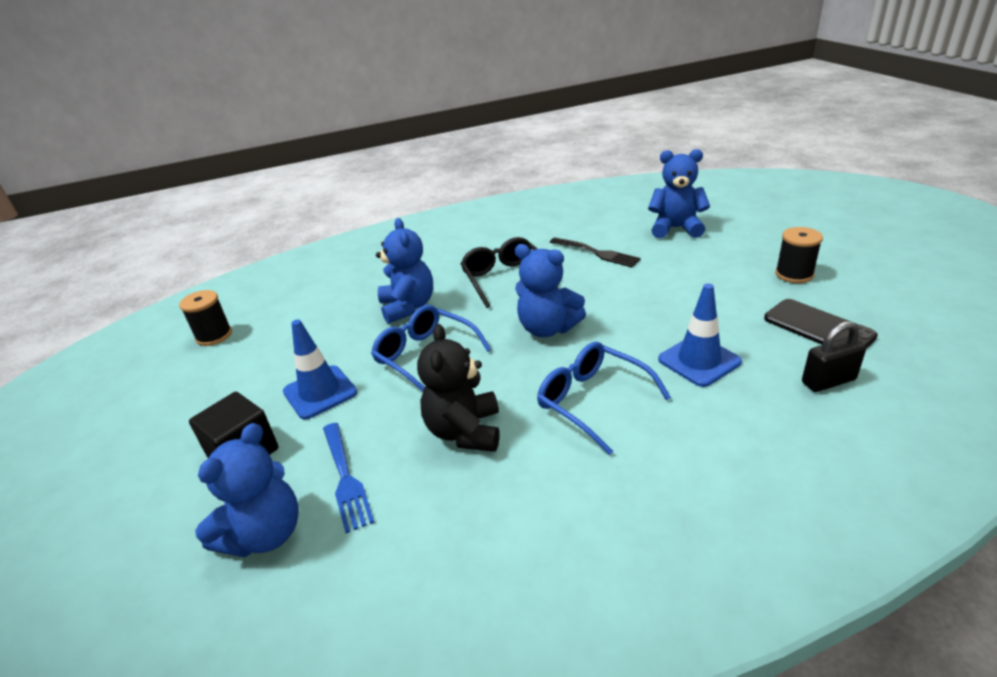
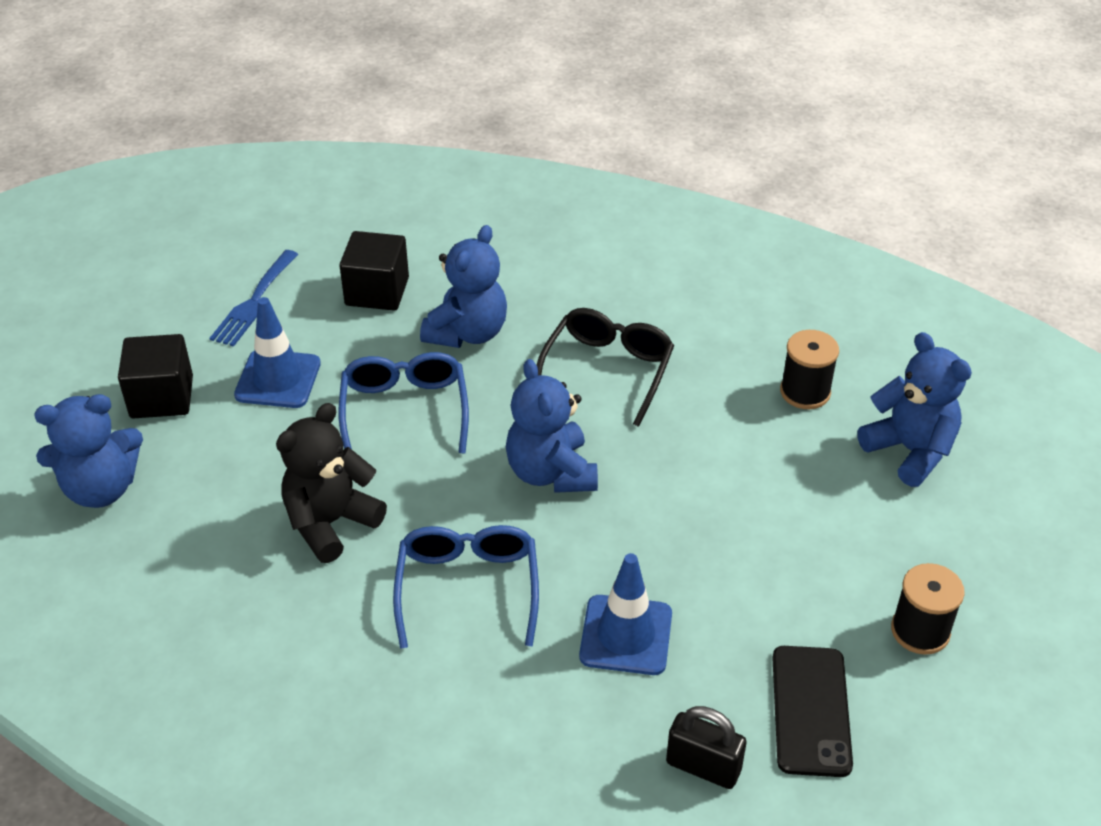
camera: 40 degrees right, 10 degrees up
(214, 336) = (272, 233): black spool -> black spool (805, 392)
(326, 321) = (377, 291): none -> black cube
(345, 478) = (199, 487): blue fork -> blue fork (254, 302)
(597, 253) = (756, 412): black fork -> none

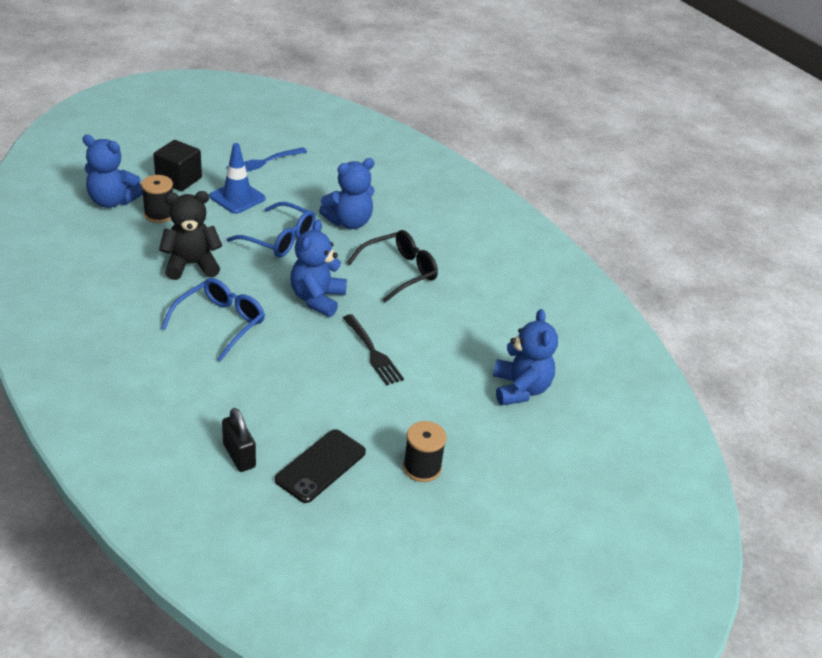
camera: 30 degrees right, 5 degrees down
(377, 291) = (326, 184): black cube -> none
(405, 412) = (279, 239): blue glasses -> blue glasses turned 90 degrees clockwise
(626, 635) = (270, 383): blue traffic cone -> none
(699, 508) = (373, 352): none -> black fork
(805, 392) = (494, 333): black spool -> black spool (159, 214)

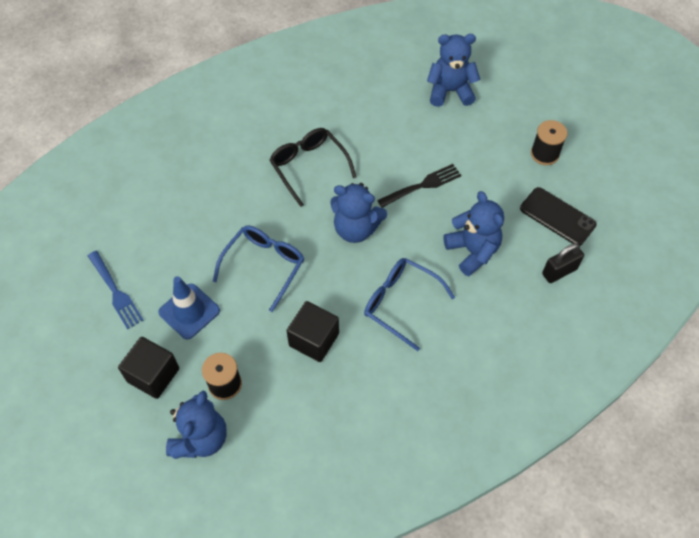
camera: 85 degrees left, 20 degrees up
(191, 265) = (314, 339): black teddy bear -> black cube
(349, 222) = (231, 208): blue teddy bear -> blue teddy bear (472, 251)

